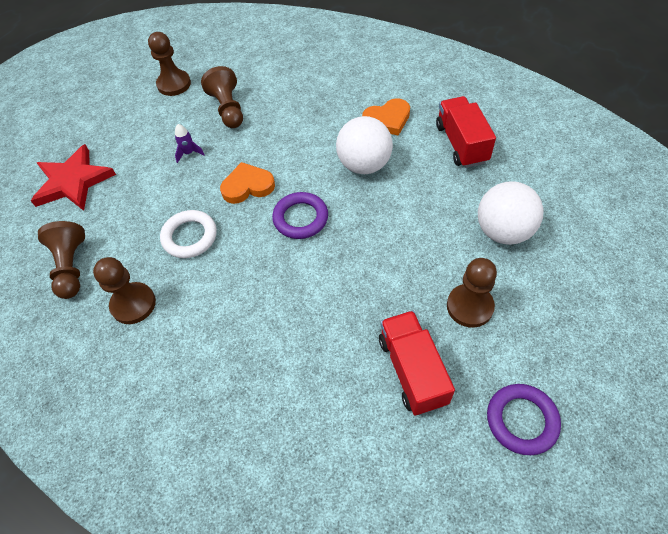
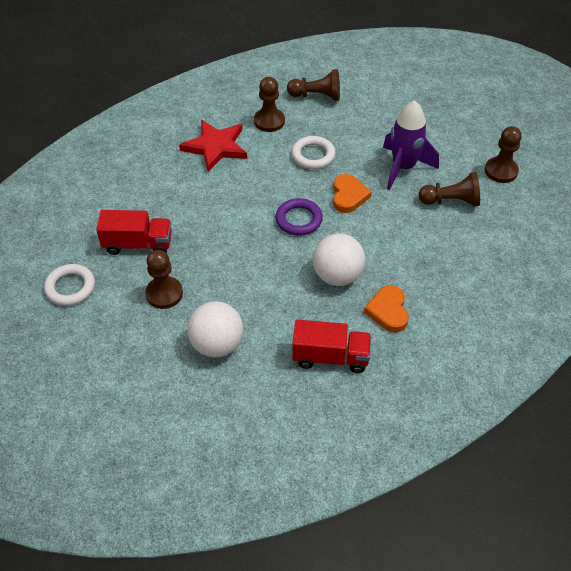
camera: 105 degrees right, 5 degrees down
(73, 181) = (400, 101): red star -> red star (215, 147)
(189, 153) = (403, 168): purple rocket -> purple rocket, size x2.49
(521, 420) = (70, 287): purple ring -> white ring

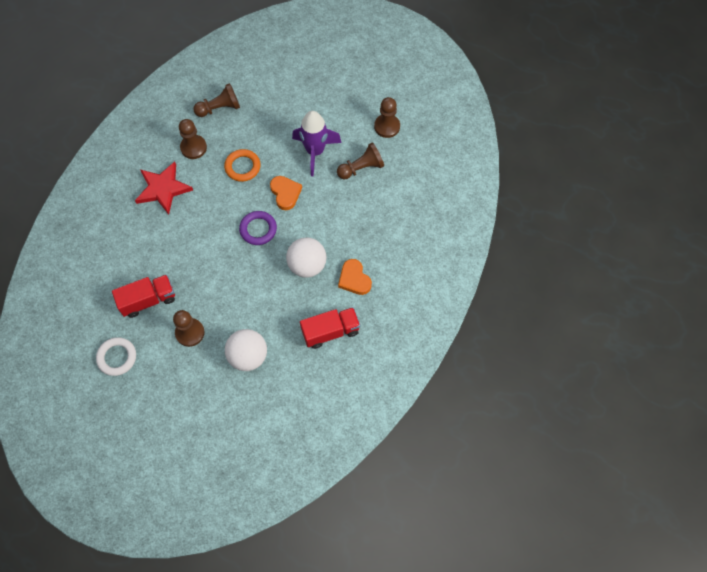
camera: 25 degrees left, 15 degrees up
(313, 155) = (242, 167): white ring -> orange ring

